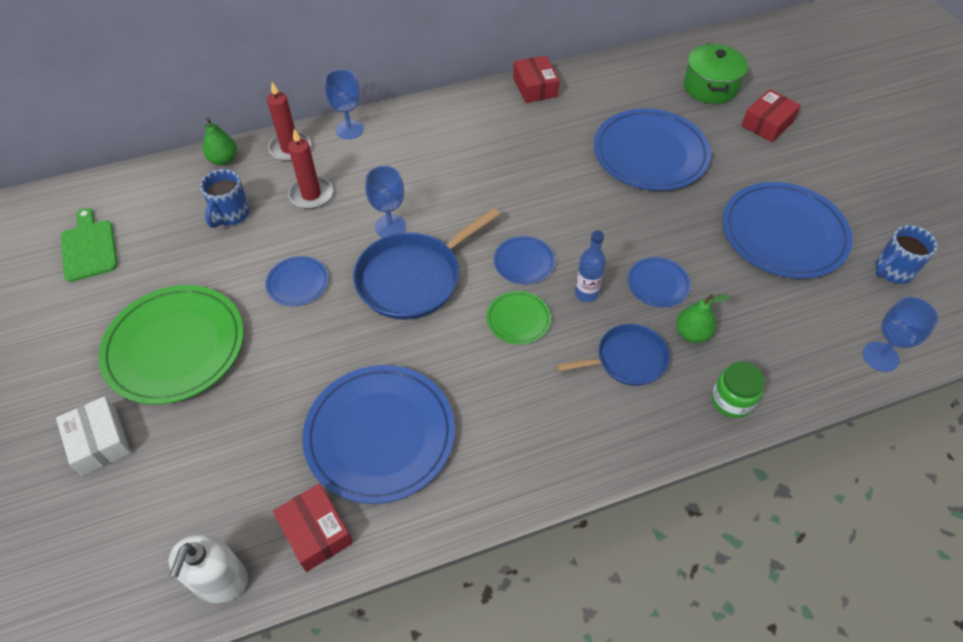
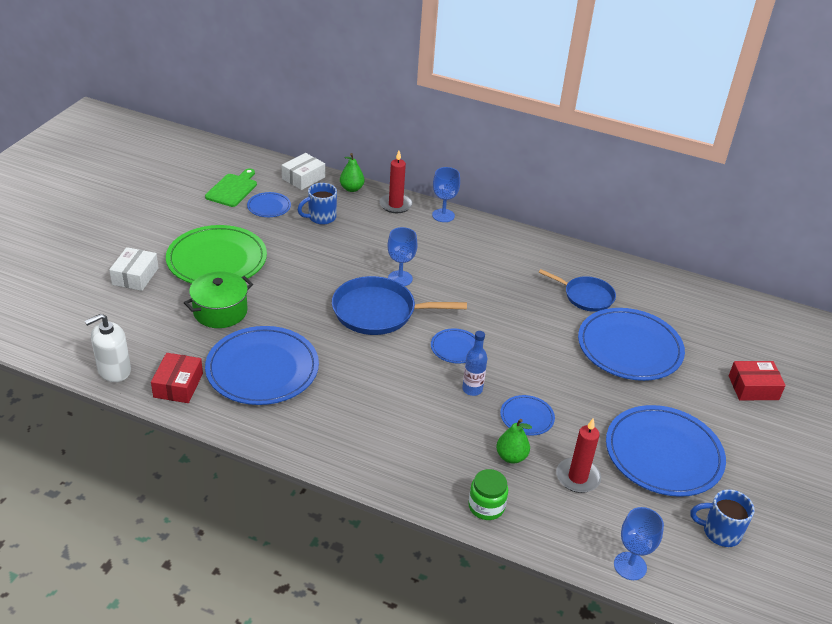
camera: 40 degrees right, 15 degrees down
(156, 181) = (303, 178): none -> white box
(298, 283) = (313, 272): blue plate -> blue plate (269, 207)
(311, 195) = (376, 235): red candle -> red candle (577, 477)
(518, 319) = (411, 373): green plate -> none
(535, 87) = (599, 263): red box -> none
(627, 359) = (449, 438): blue pan -> blue pan (586, 296)
(710, 87) = (739, 339): green pot -> green pot (220, 311)

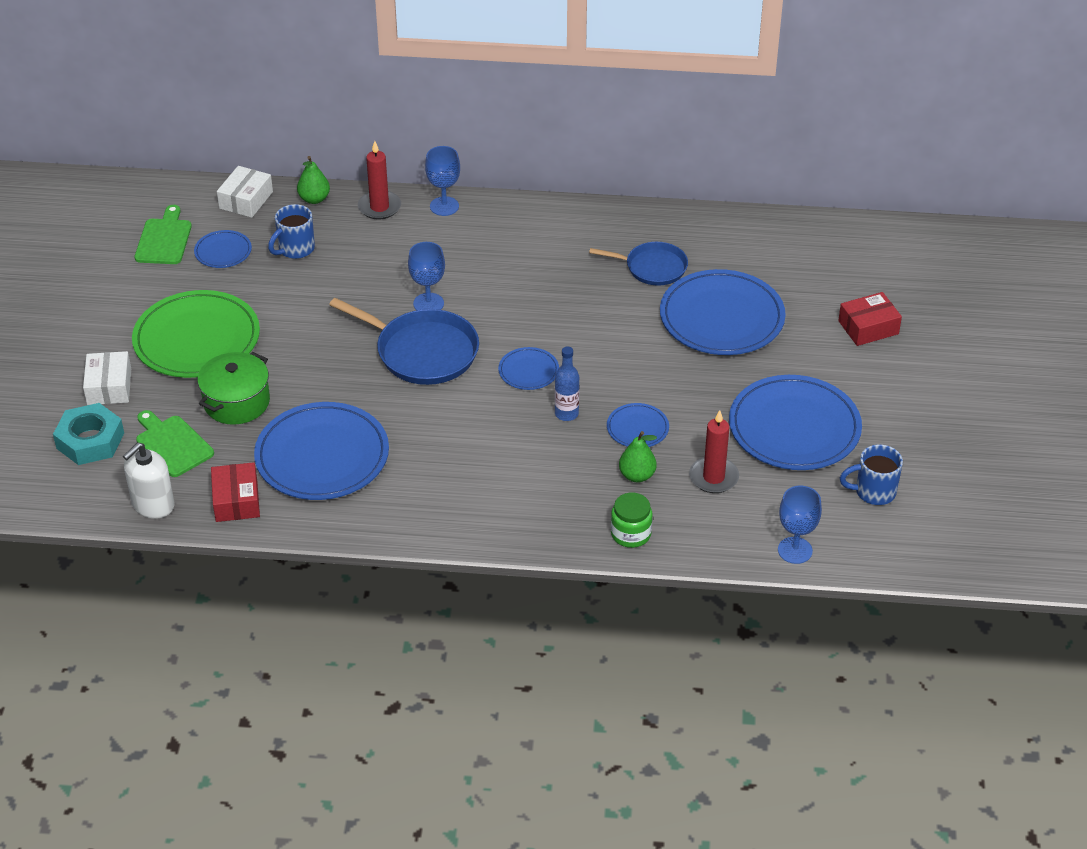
camera: 15 degrees left, 5 degrees up
(98, 310) = (90, 441): none -> turquoise nut
(155, 329) = (172, 444): none -> green cutting board
(379, 312) = (422, 352): blue pan -> blue pan turned 135 degrees counterclockwise

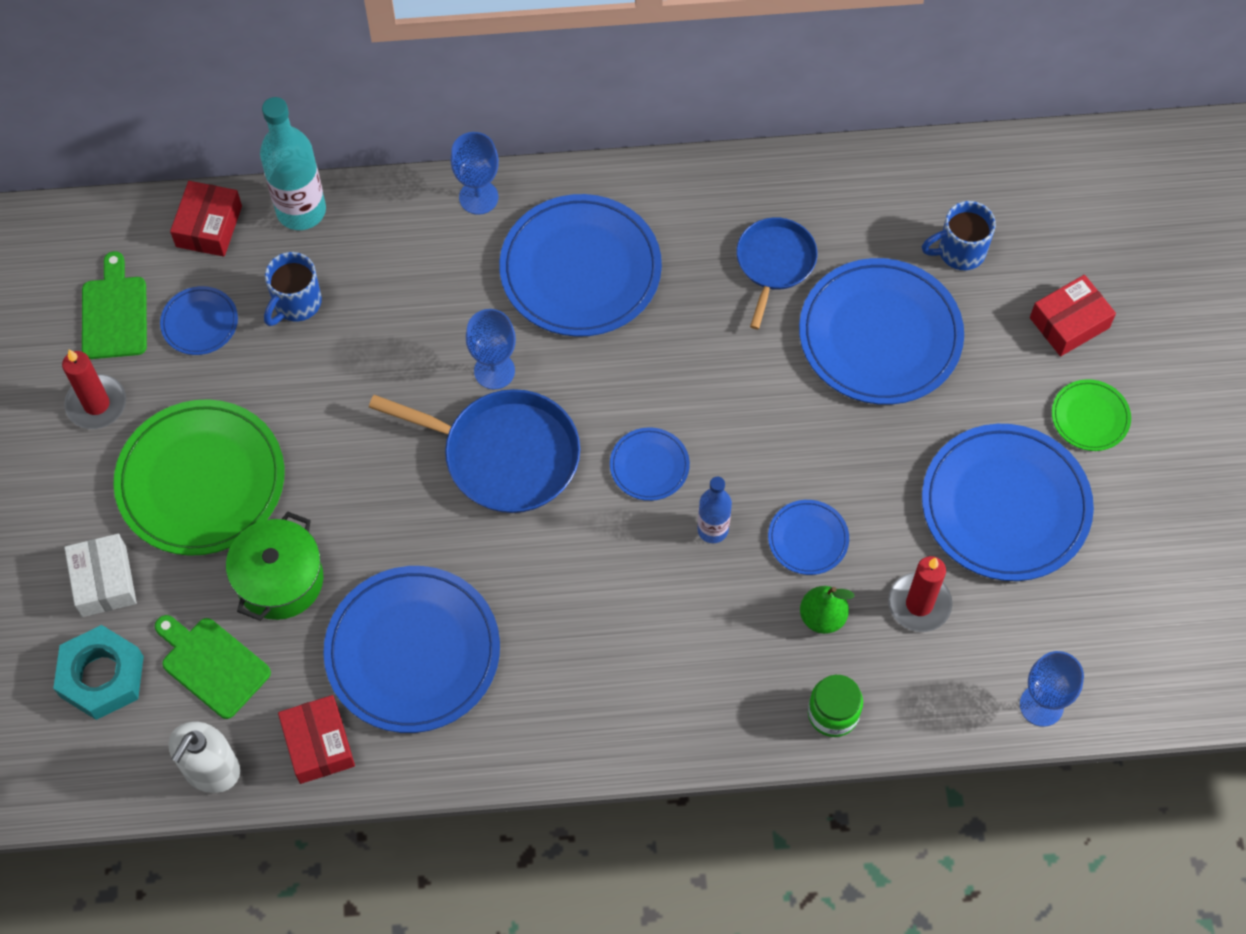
camera: 10 degrees left, 20 degrees up
(246, 200) = (209, 226): white box -> red box
(314, 199) = (301, 211): green pear -> turquoise bottle
(379, 207) = (392, 212): red candle -> red candle (96, 404)
(507, 254) = (580, 270): none -> blue plate
(652, 267) = (774, 263): blue pan -> blue pan turned 75 degrees counterclockwise
(872, 384) = (1090, 417): none -> green plate
(873, 492) = (1122, 594): blue mug -> blue mug (959, 251)

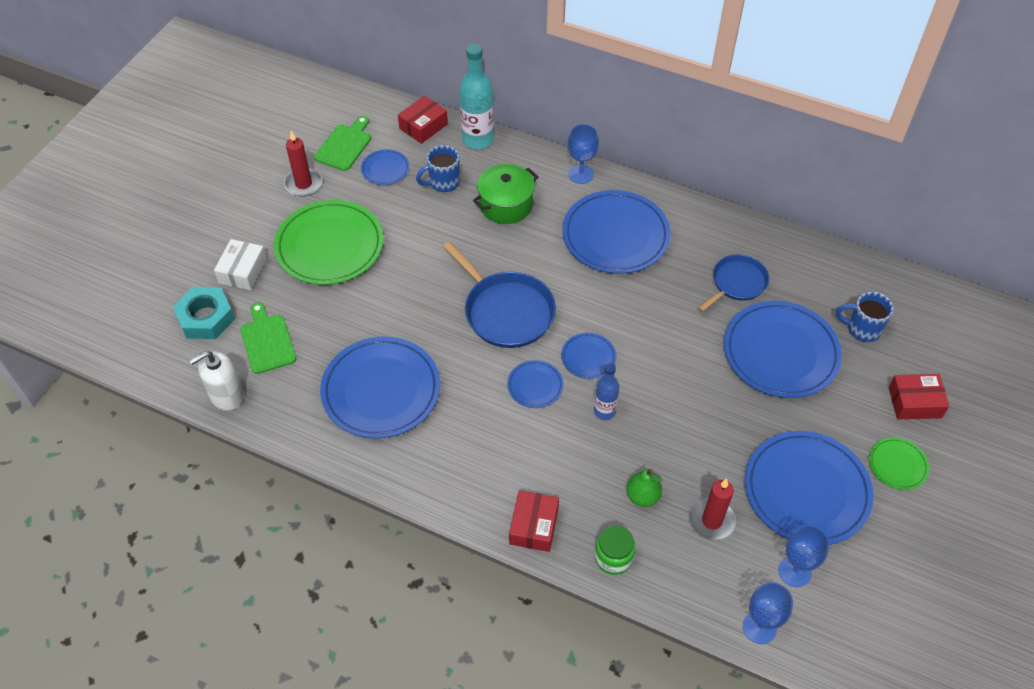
camera: 30 degrees right, 10 degrees down
(279, 580) = (335, 315): green pot -> green pot (506, 204)
(318, 744) = (293, 413): red box -> red box (533, 526)
(494, 371) = (530, 265): blue goblet -> blue goblet (794, 571)
(808, 539) = (662, 446): blue plate -> blue plate (535, 386)

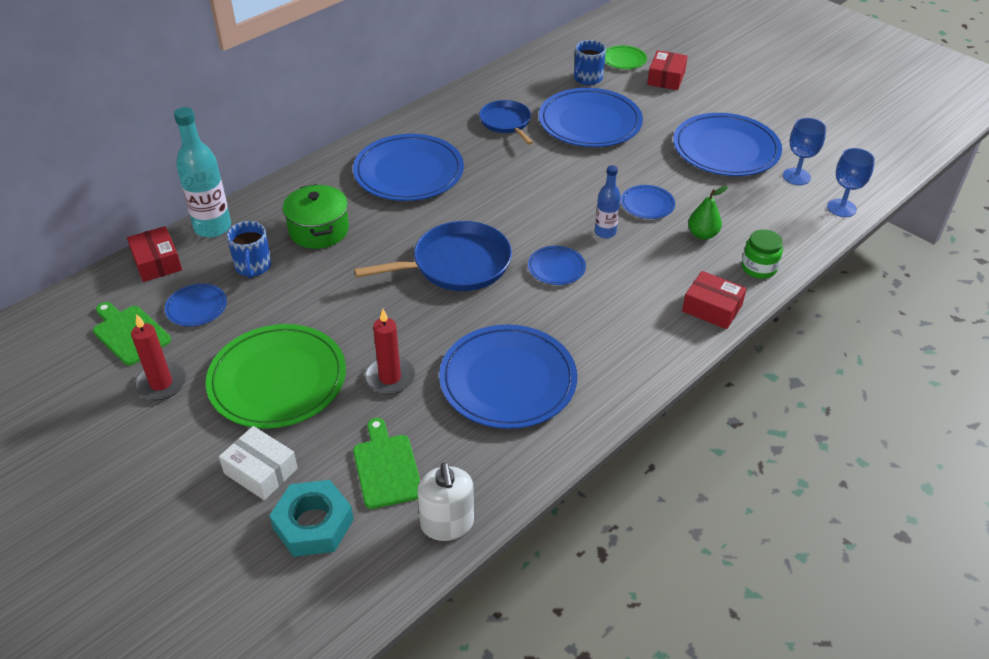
camera: 70 degrees left, 10 degrees down
(267, 341) = (386, 467): green cutting board -> green cutting board turned 75 degrees clockwise
(581, 174) = (317, 172): blue goblet -> none
(588, 357) = (540, 226): blue plate -> blue plate (647, 204)
(712, 521) = (738, 204): red candle -> red candle (390, 377)
(897, 465) = (718, 102): green plate -> green plate (624, 60)

